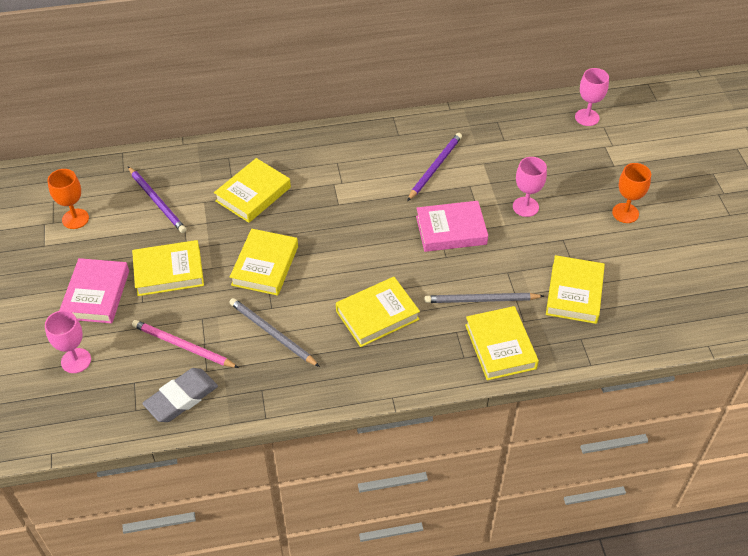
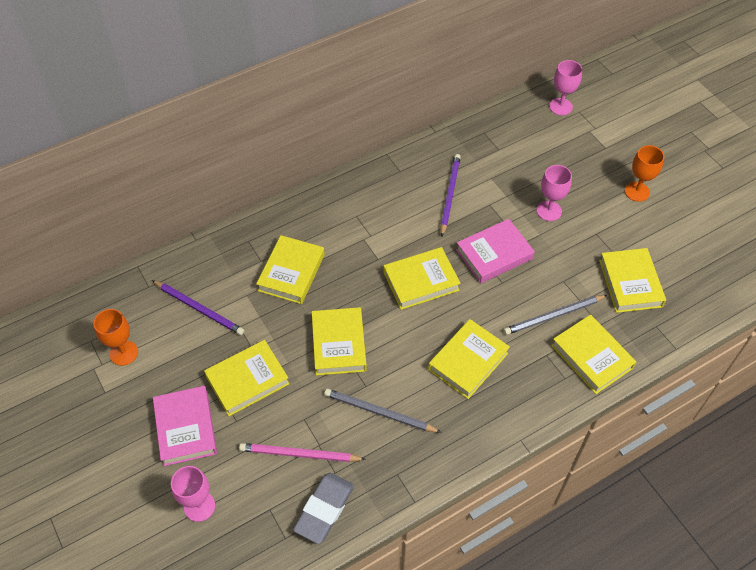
camera: 20 degrees left, 5 degrees up
(368, 234) = (421, 281): none -> yellow book

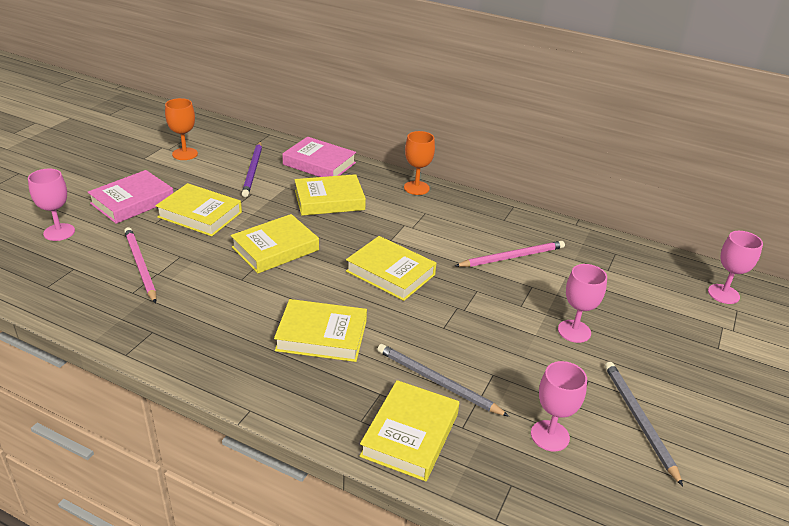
camera: 55 degrees right, 20 degrees down
(324, 509) = (88, 299): grey eraser -> none
(379, 412) = (217, 297): grey pencil -> grey pencil (639, 420)
(450, 195) = (512, 257): purple pencil -> pink pencil
(494, 254) = (473, 310): pink book -> pink book (319, 163)
(630, 283) = (550, 436): yellow book -> pink goblet
(637, 191) = (691, 396): orange goblet -> orange goblet (416, 188)

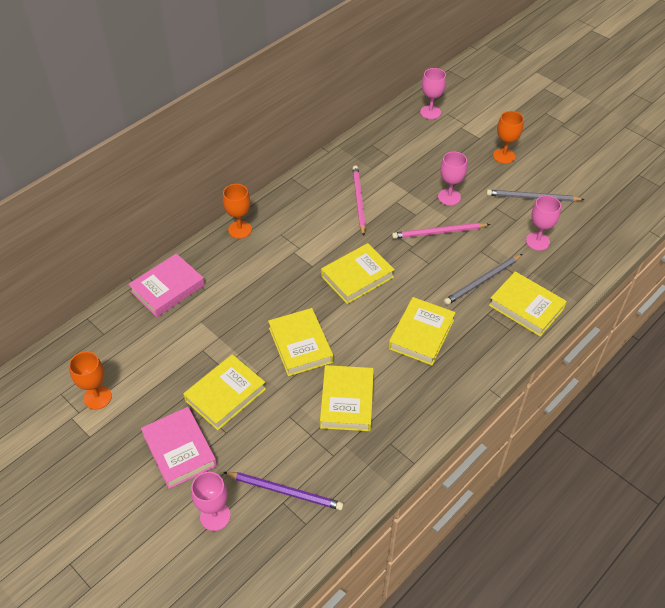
camera: 70 degrees left, 15 degrees up
(140, 265) = (295, 447): pink pencil -> pink pencil (438, 232)
(253, 171) = (159, 343): purple pencil -> purple pencil (285, 491)
(329, 200) = (236, 294): yellow book -> yellow book (347, 401)
(703, 378) = (504, 156): none -> orange goblet

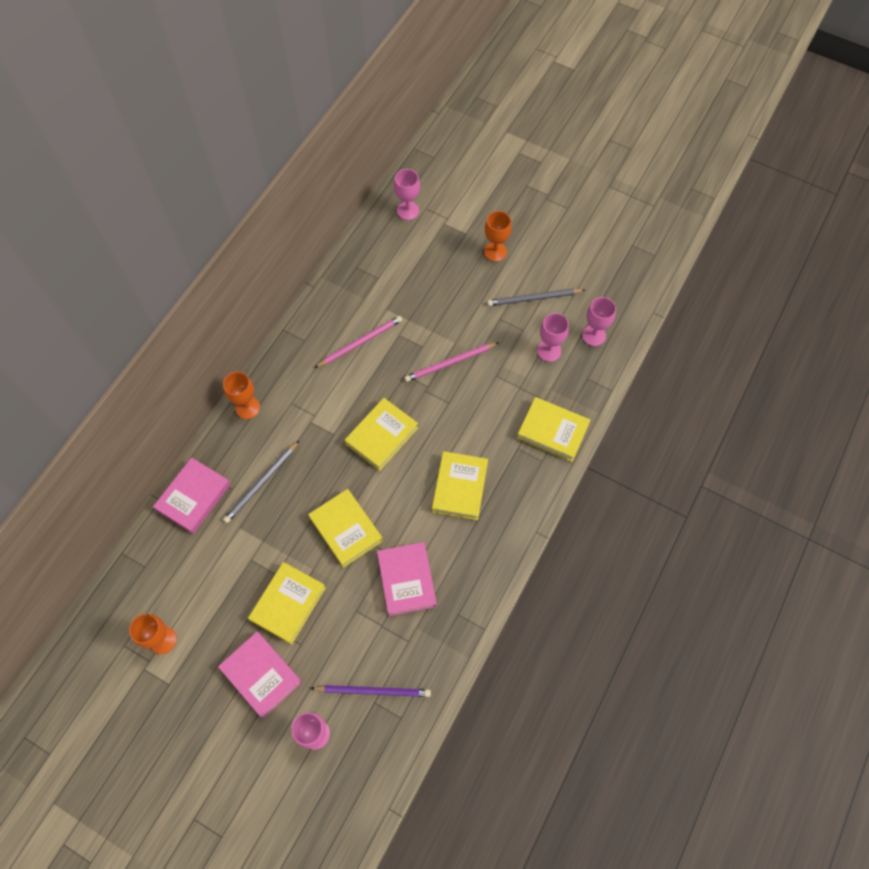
camera: 15 degrees left, 15 degrees up
(347, 401) = (406, 580): yellow book -> pink book
(358, 200) = (360, 342): pink pencil -> pink pencil turned 75 degrees clockwise
(449, 197) = (451, 317): pink goblet -> pink goblet (593, 335)
(482, 281) = (505, 411): grey pencil -> grey pencil (261, 483)

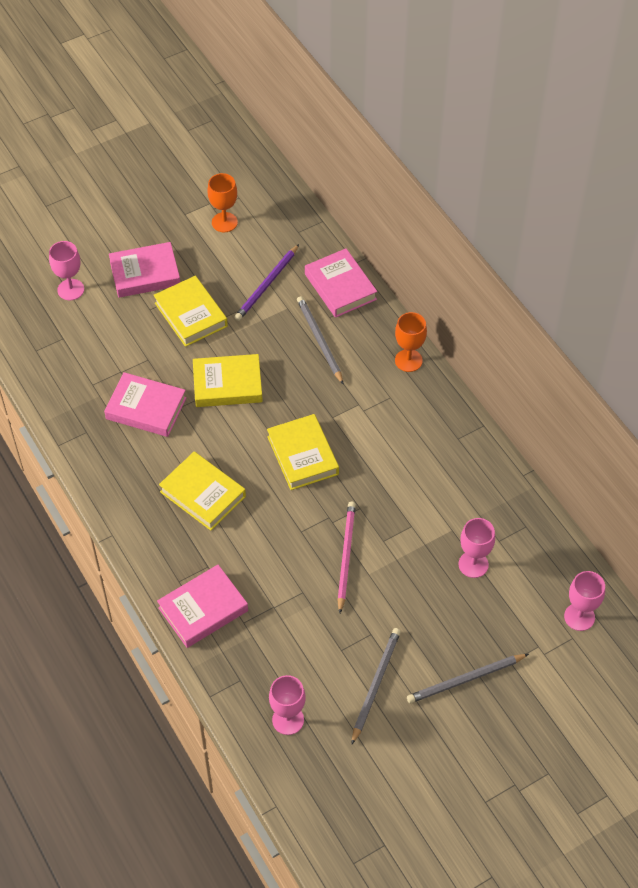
camera: 120 degrees right, 10 degrees down
(360, 342) = (424, 486): pink pencil -> none
(373, 691) = (72, 341): purple pencil -> purple pencil (267, 285)
(495, 252) = (465, 679): orange goblet -> grey pencil
(549, 351) = (298, 661): pink goblet -> pink goblet (473, 564)
(552, 431) = (203, 609): yellow book -> pink book

